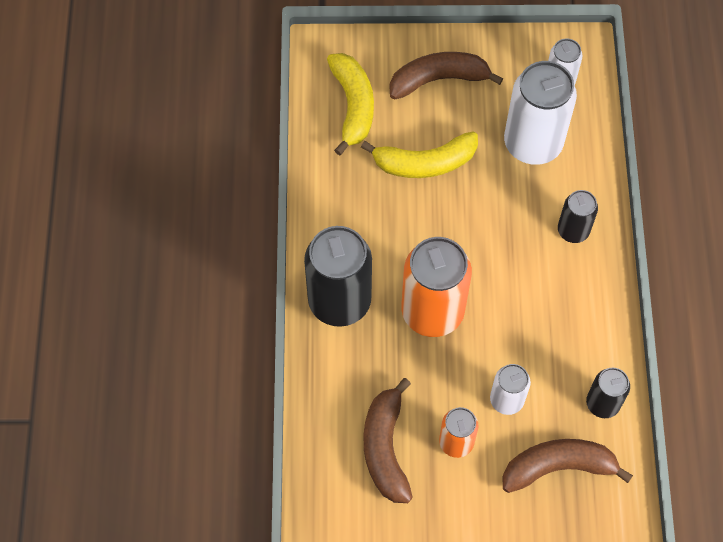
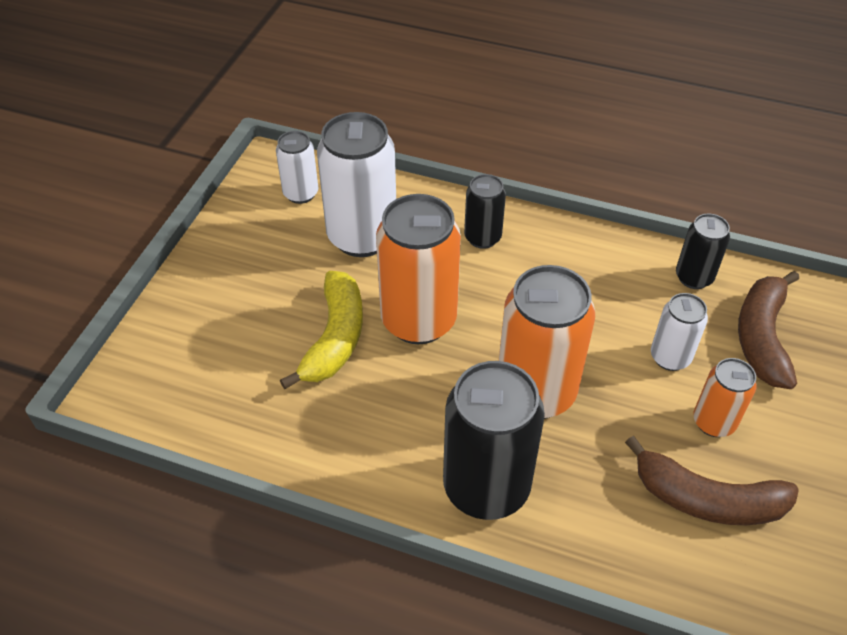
camera: 70 degrees left, 15 degrees down
(353, 106) = (215, 385): yellow banana -> none
(438, 79) = (233, 291): brown banana -> none
(465, 212) = (418, 320): none -> orange can

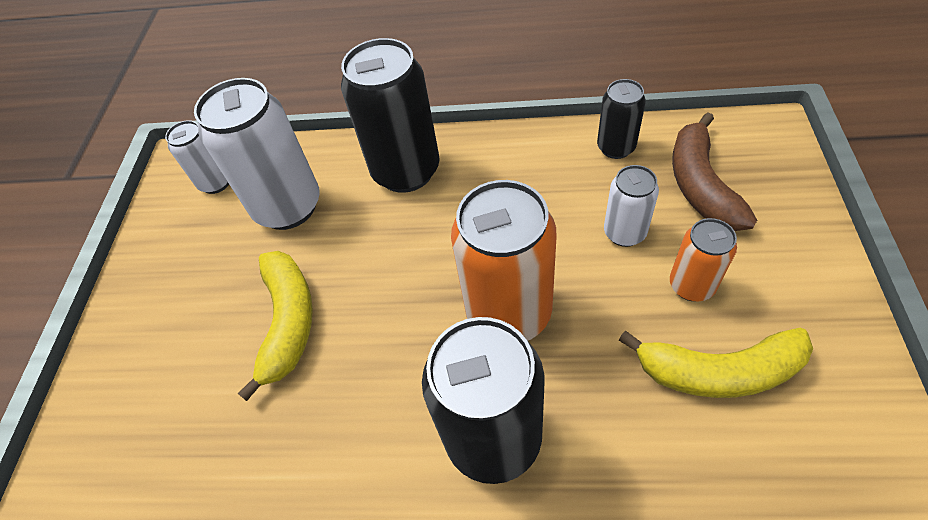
camera: 10 degrees left, 5 degrees up
(418, 320) = (368, 275): orange can -> none
(482, 237) = (406, 171): black can -> black can, size x1.87
(707, 499) = (719, 371): brown banana -> yellow banana

